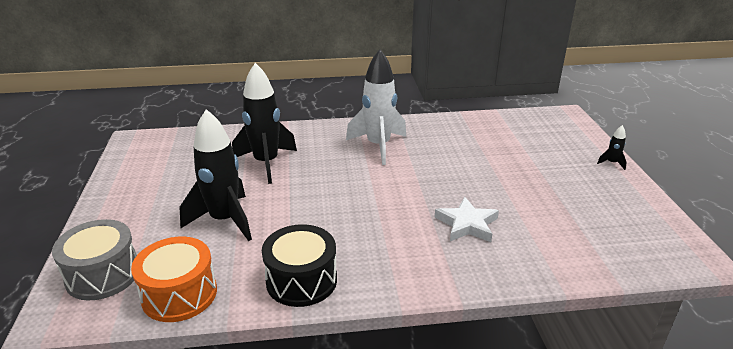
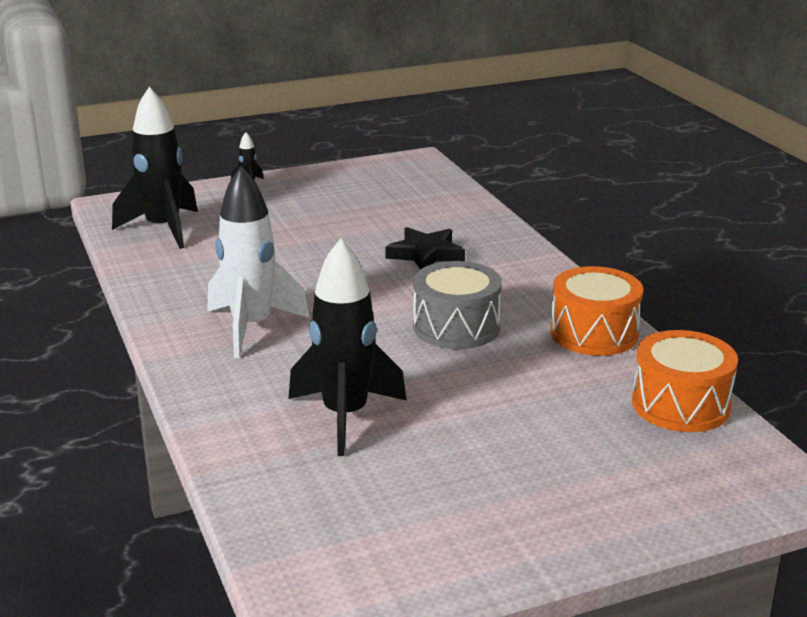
camera: 105 degrees left, 5 degrees down
(103, 274) = (700, 477): grey drum -> grey drum (456, 327)
(225, 220) = (521, 413): black rocket -> black rocket (163, 229)
(301, 280) = (594, 333): black drum -> orange drum
(467, 224) = (425, 254): white star -> black star

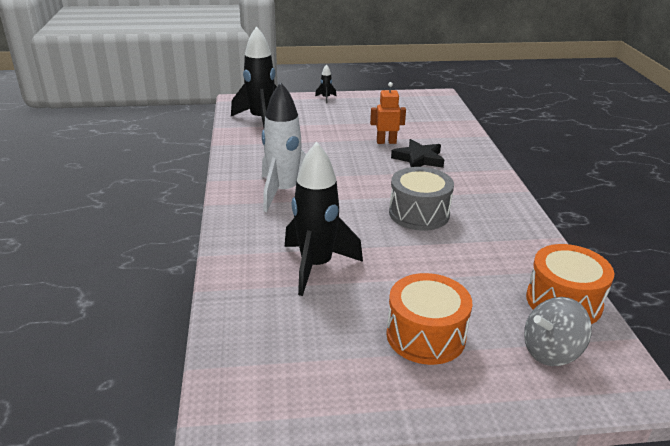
camera: 15 degrees right, 5 degrees up
(369, 237) = (386, 142): none -> orange robot
(594, 333) = (516, 233): orange drum -> orange drum (425, 335)
(684, 463) = (551, 351): none -> grey spinning top

